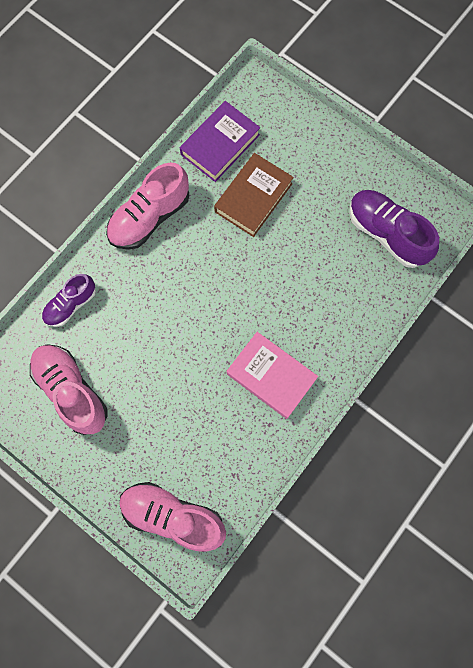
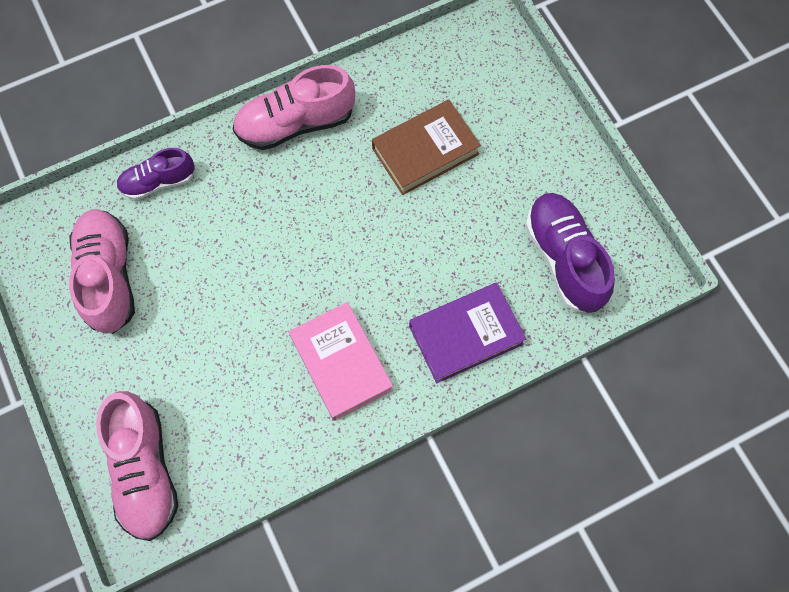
camera: 25 degrees right, 5 degrees down
(173, 516) = (145, 470): pink shoe -> pink shoe turned 150 degrees counterclockwise
(220, 144) = (417, 76): purple book -> purple book (465, 334)

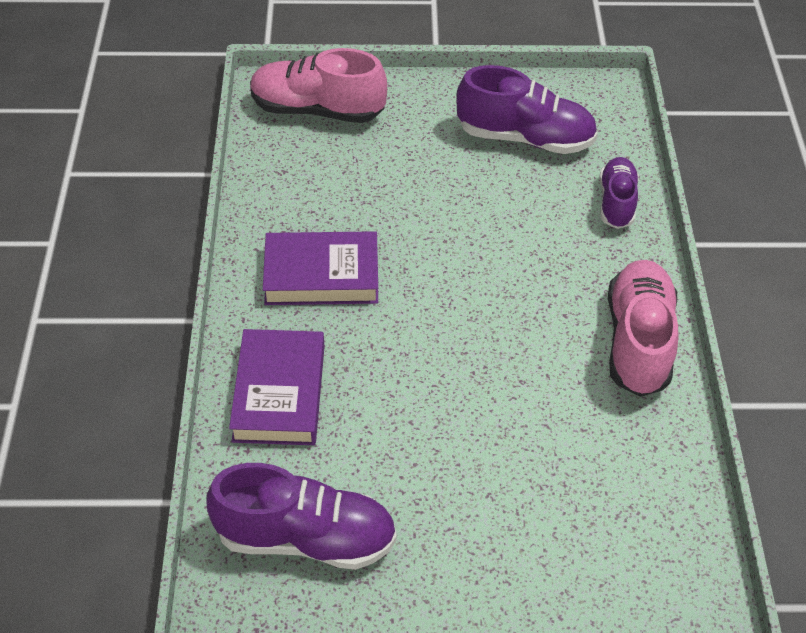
camera: 115 degrees right, 20 degrees down
(109, 277) = (525, 138): pink shoe -> purple shoe
(341, 363) = (321, 275): pink book -> purple book
(425, 151) = (537, 455): brown book -> none

